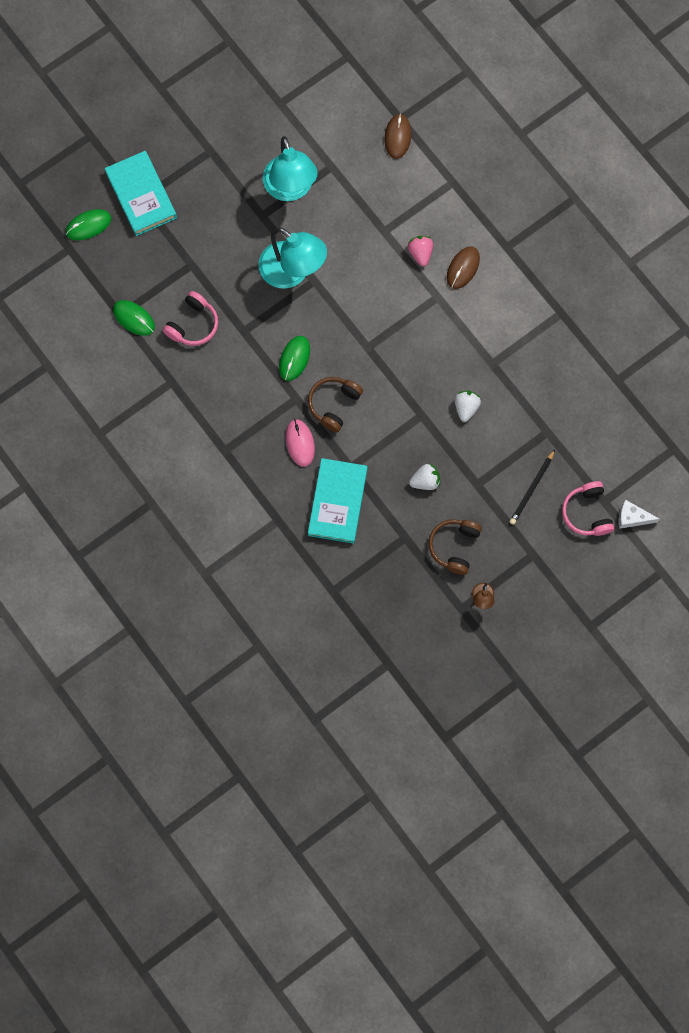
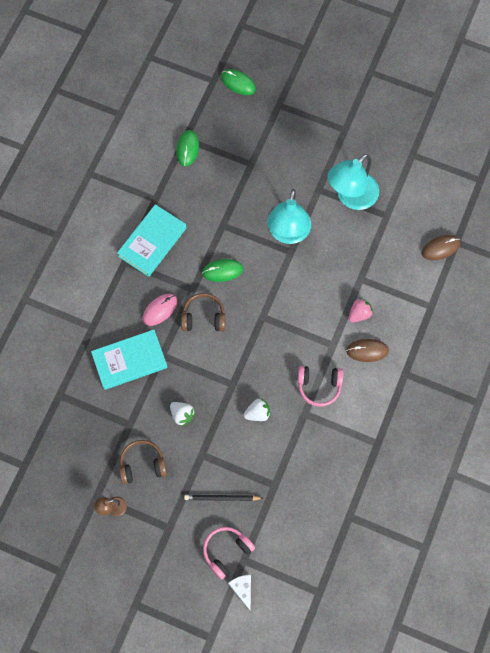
camera: 60 degrees right, 5 degrees down
(141, 195) = (282, 104): turquoise book -> turquoise book (152, 242)
(193, 324) = (206, 189): pink headphones -> pink headphones (319, 386)

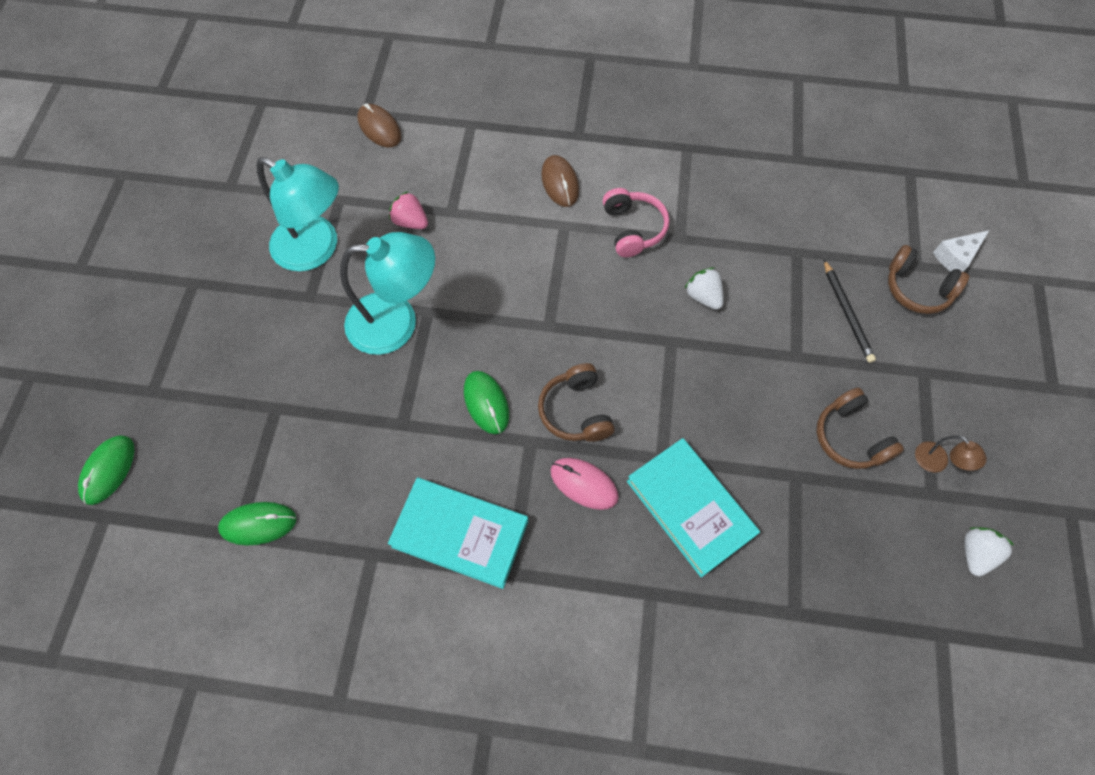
camera: 105 degrees left, 5 degrees down
(182, 415) = (748, 400): white strawberry -> white strawberry (975, 553)
(226, 551) = (917, 289): pink headphones -> brown headphones
(359, 314) = (507, 202): pink strawberry -> pink strawberry (410, 222)

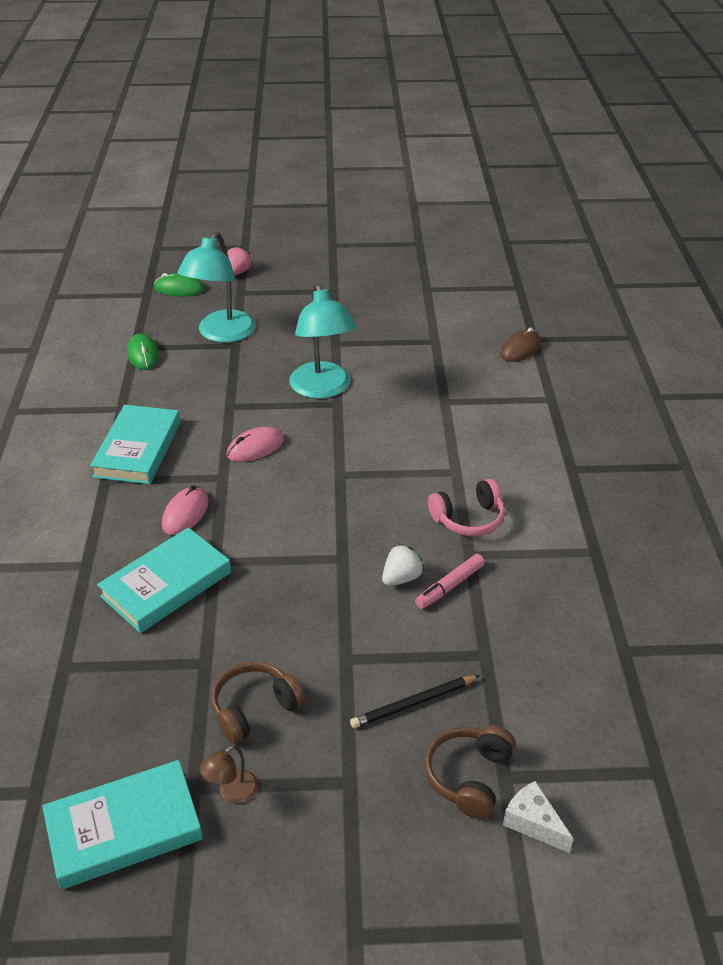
camera: 80 degrees right, 25 degrees down
(316, 250) = (380, 338): turquoise lamp -> turquoise lamp (221, 334)
(410, 222) = (425, 381): pink strawberry -> pink strawberry (238, 272)
(486, 403) = (255, 447): green mouse -> pink mouse
(560, 183) = (505, 463): brown mouse -> none
(576, 411) = (255, 501): brown headphones -> none
(717, 261) = (449, 586): none -> pink marker
(975, 553) = (124, 828): white strawberry -> turquoise book

